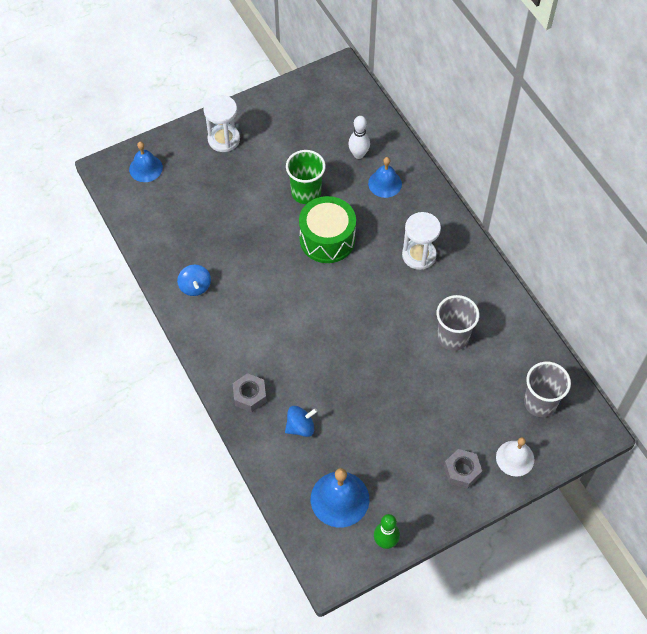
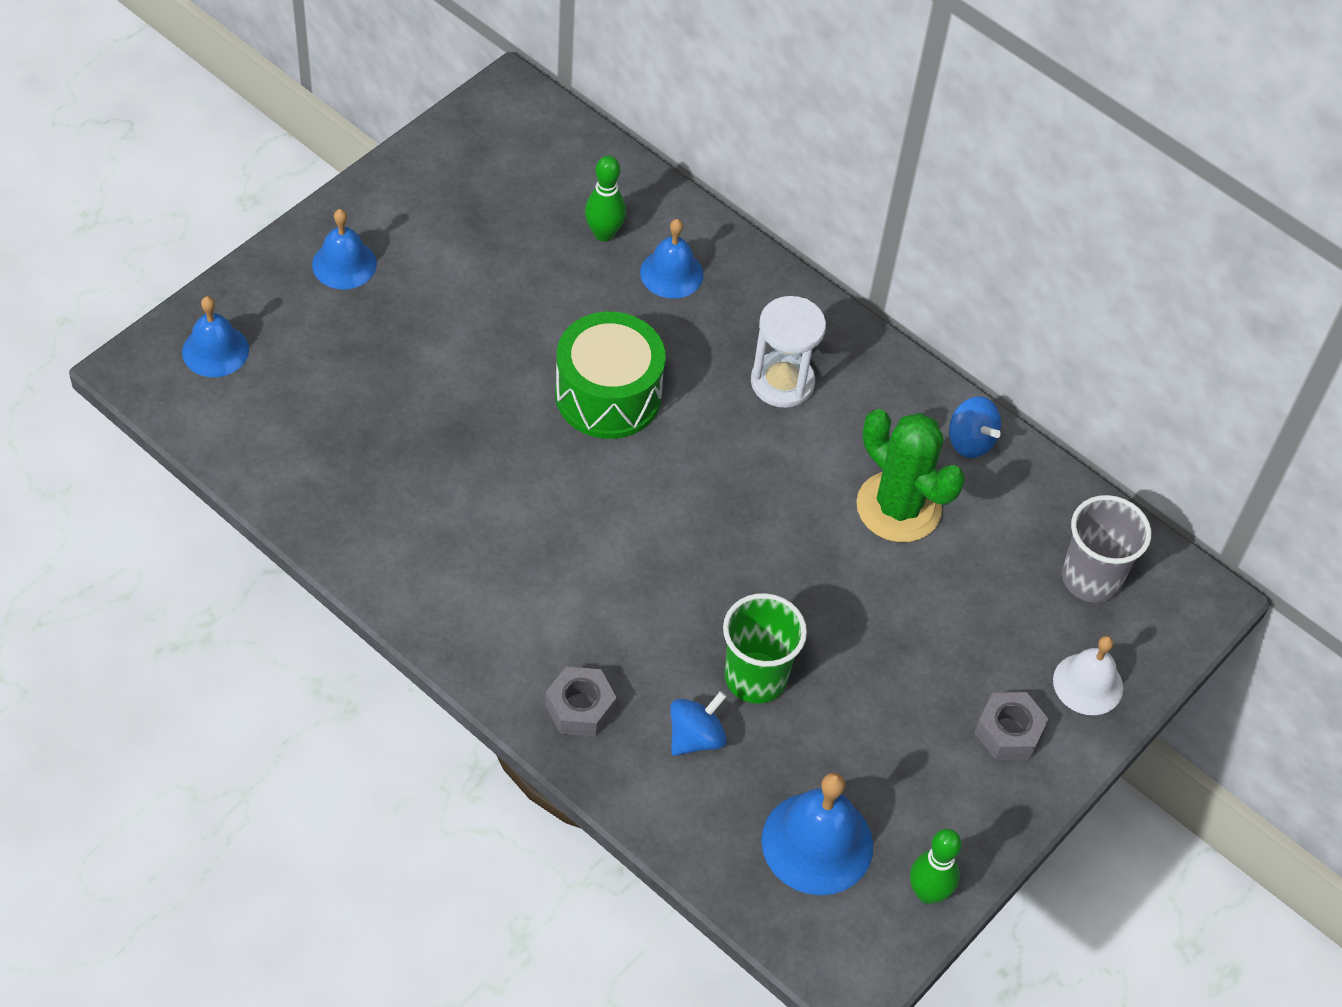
camera: 25 degrees left, 5 degrees down
(195, 286) = (398, 541): blue spinning top -> blue spinning top (970, 441)
(224, 139) = (344, 264): white hourglass -> blue bell
(306, 193) = (536, 323): green cup -> green cup (755, 677)
(358, 154) = (604, 234): white bowling pin -> green bowling pin
(453, 337) = (898, 507): grey cup -> green cactus

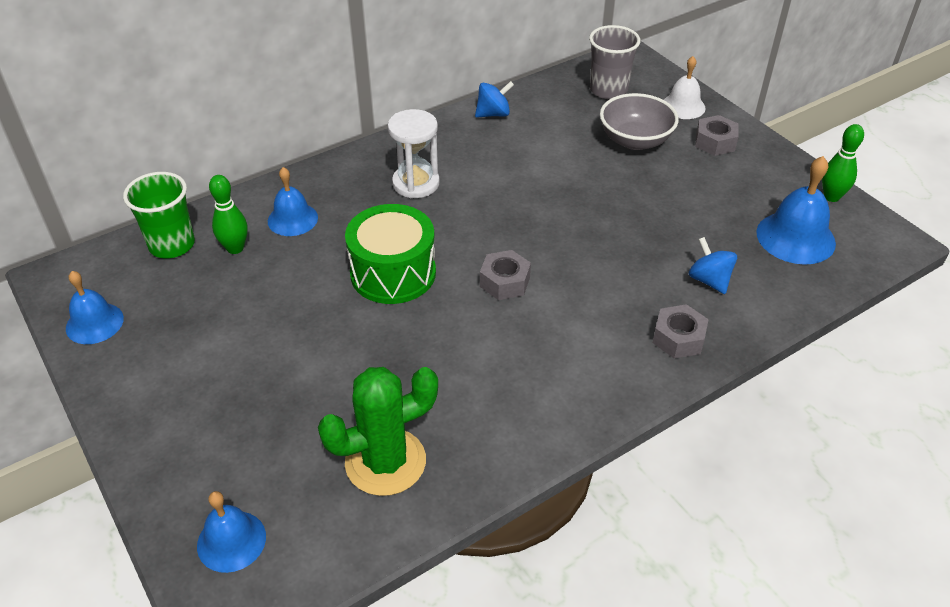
camera: 70 degrees left, 10 degrees down
(344, 264) = (177, 420): blue bell -> blue bell (94, 323)
(626, 511) = (505, 282): none -> grey nut
(755, 677) = (662, 242): green cup -> green cup (172, 245)
(898, 507) = (536, 152): green cactus -> green cactus (385, 462)
(972, 626) = (635, 140): none -> grey bowl

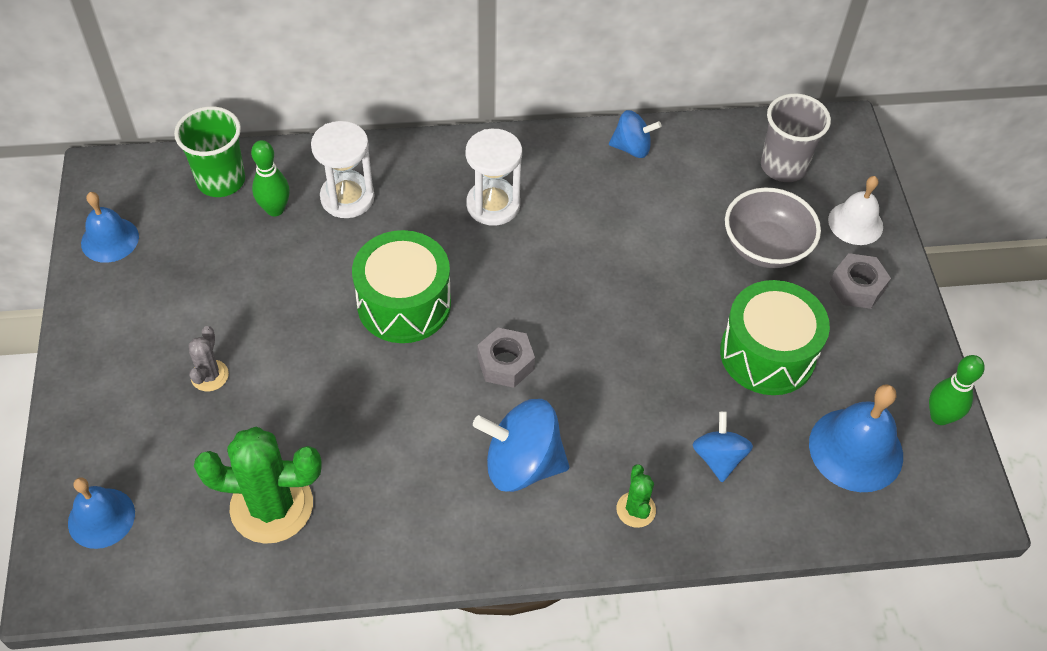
camera: 25 degrees right, 10 degrees up
(259, 388) = (209, 376): none -> grey cactus
(292, 219) = (347, 198): blue bell -> white hourglass
(570, 343) = (522, 464): none -> blue spinning top
(678, 338) = (636, 509): grey nut -> green cactus
(689, 203) = (767, 354): none -> green drum

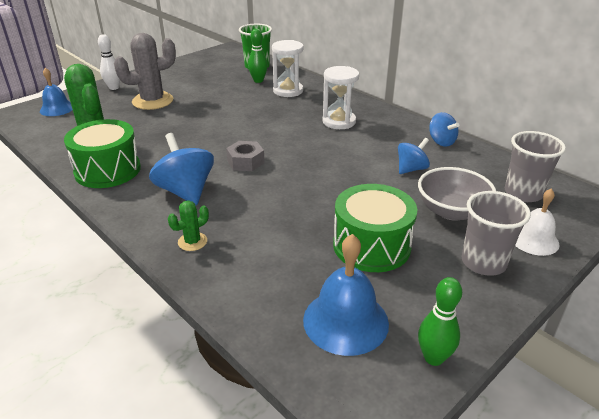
camera: 55 degrees right, 20 degrees down
(96, 404) = (114, 87): none -> white bowling pin
(110, 239) = (198, 61): blue bell -> none
(209, 376) = (152, 101): grey cactus -> grey cactus, size x2.07
(404, 304) = (247, 124): green drum -> green drum (108, 170)
(718, 458) = (265, 258): blue spinning top -> blue spinning top (411, 169)
(857, 287) = (483, 262): grey nut -> grey cup

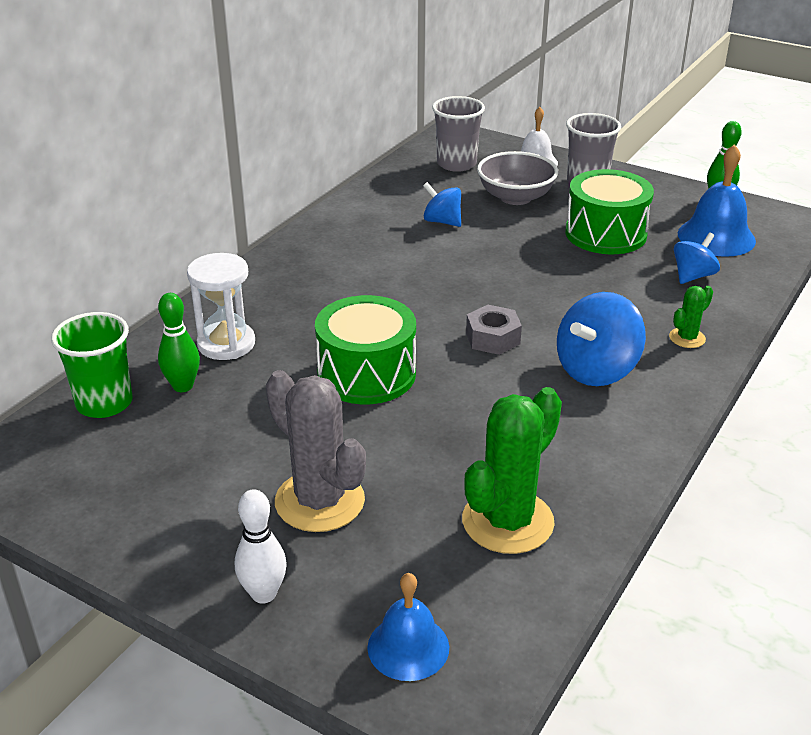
camera: 105 degrees left, 0 degrees up
(108, 170) = (594, 463): green drum -> green drum (366, 374)
(192, 242) = (687, 338): green cactus -> green cactus turned 75 degrees counterclockwise
(339, 122) = (333, 281): white hourglass -> none
(441, 141) = (362, 206): blue spinning top -> blue spinning top (693, 276)

